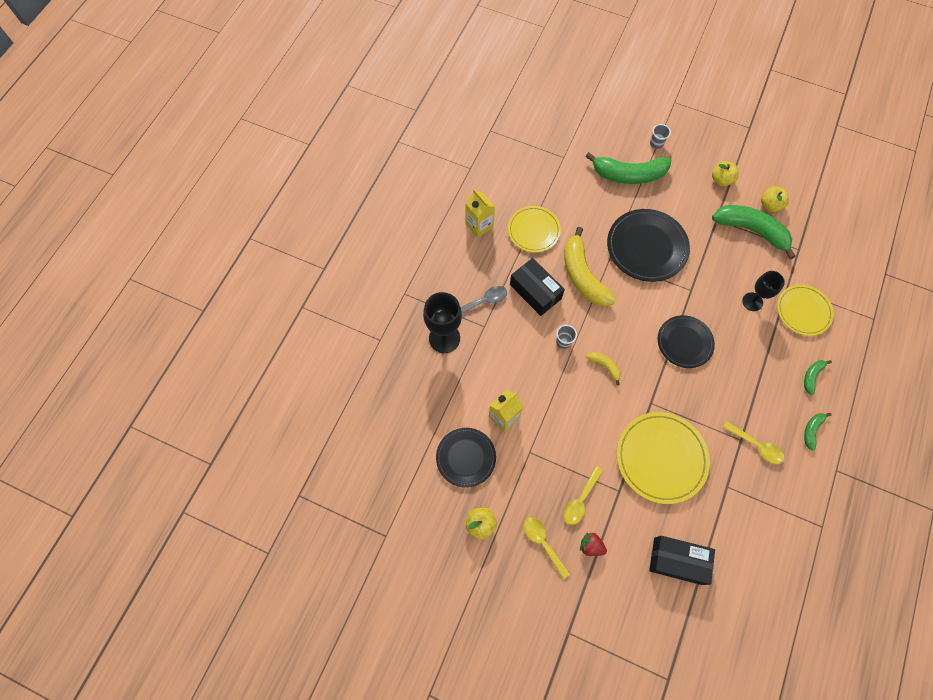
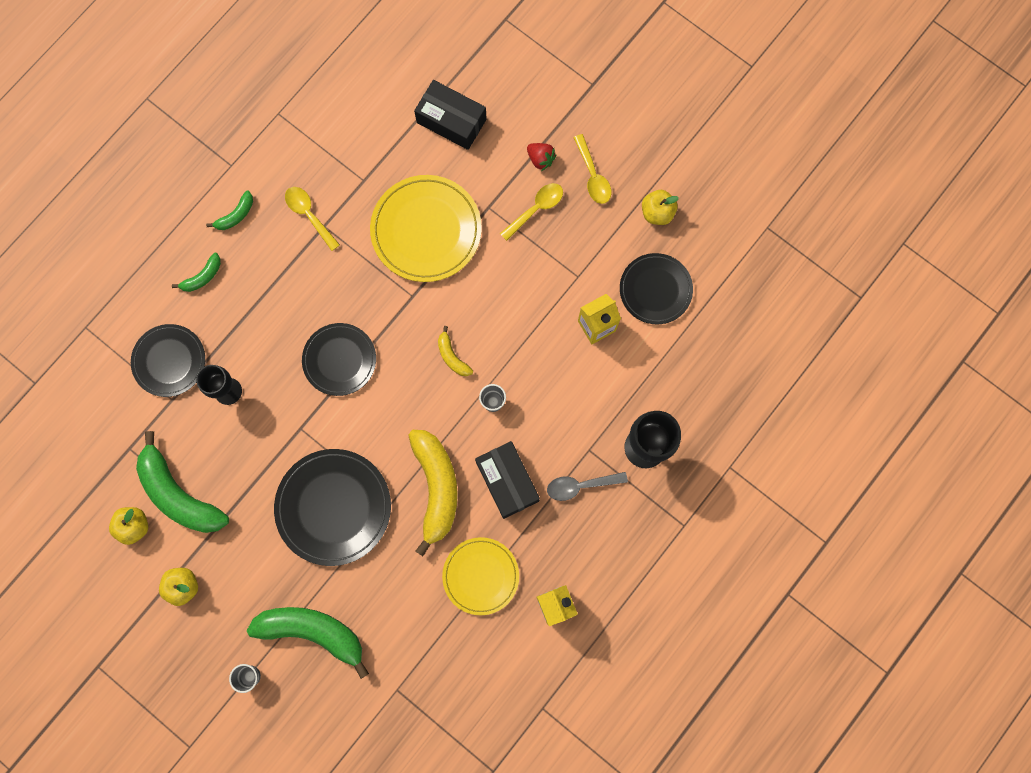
camera: 165 degrees left, 10 degrees up
(803, 311) = (169, 361): yellow plate -> black plate

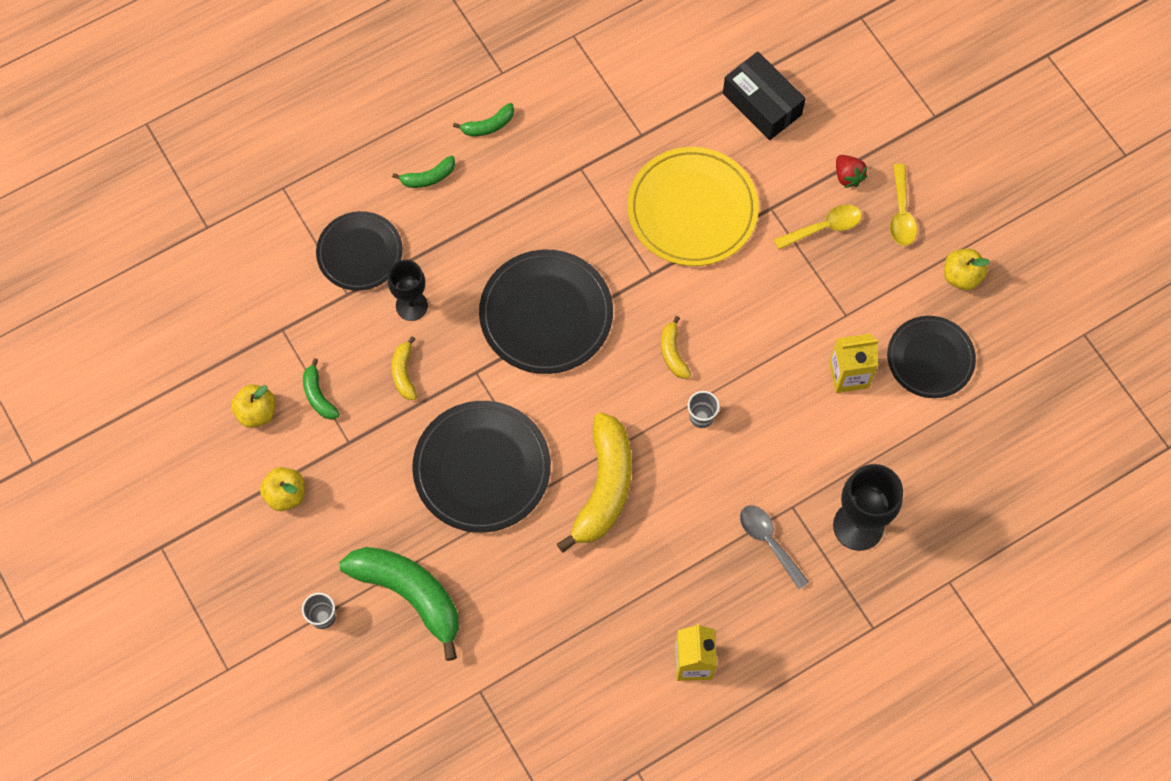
camera: 20 degrees right, 10 degrees down
(179, 494) = (318, 396): green banana -> green banana, size x0.46
(242, 450) = (404, 373): none -> yellow banana
(309, 215) = (568, 151): yellow spoon -> none
(339, 360) = (546, 314): black plate -> black plate, size x1.53
(481, 576) = (620, 600): yellow plate -> none
(507, 481) = (686, 508): black box -> none
(580, 485) = (769, 542): grey spoon -> grey spoon turned 45 degrees clockwise

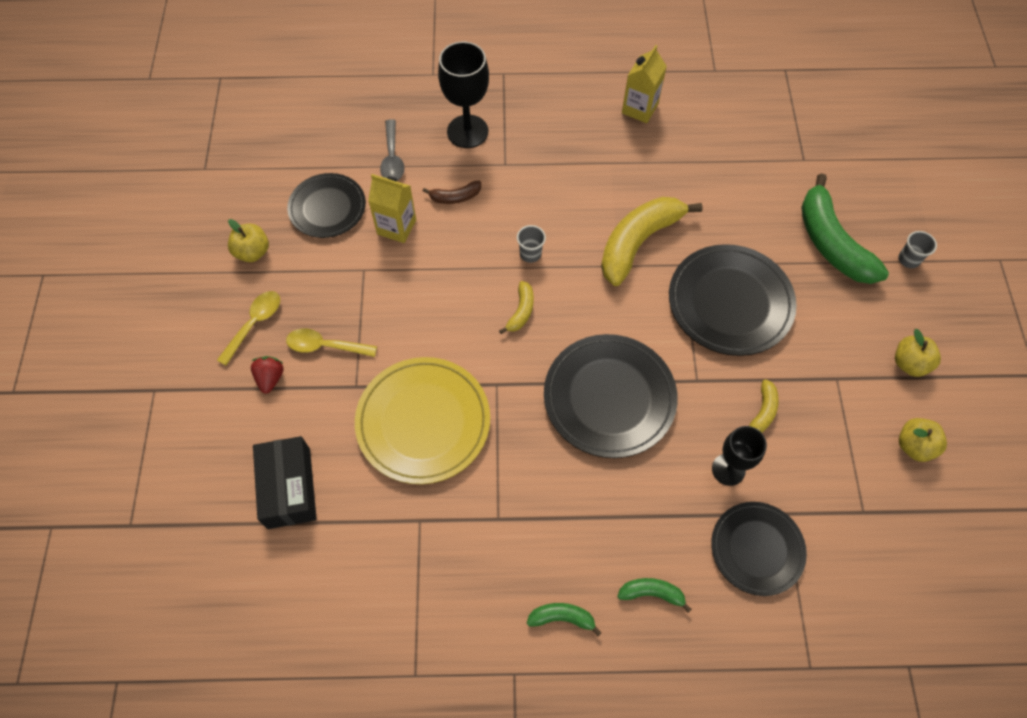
camera: 150 degrees left, 5 degrees down
(318, 396) = (850, 431): green banana -> none
(769, 542) = (538, 151): grey spoon -> grey spoon (392, 158)
(816, 439) = (455, 197): none -> brown banana

